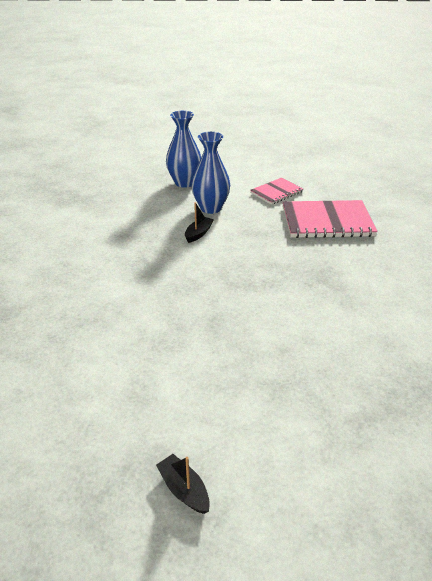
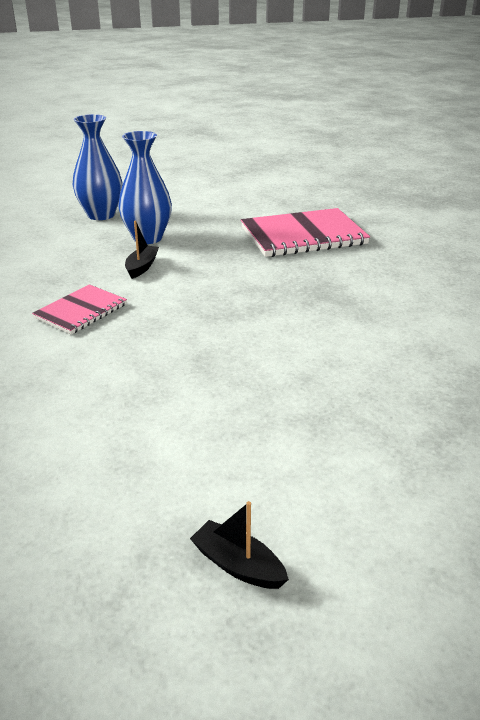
camera: 15 degrees left, 5 degrees down
(276, 192) = (227, 213): pink notebook -> pink notebook (81, 311)

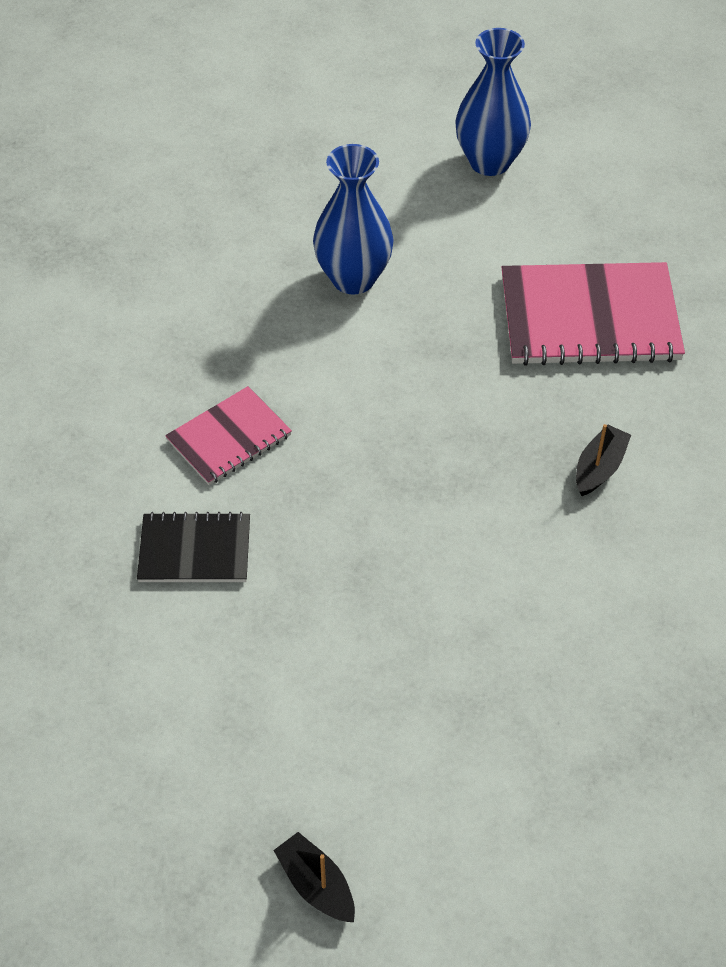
camera: 15 degrees right, 20 degrees up
(67, 368) = (195, 550): none -> black notebook
(101, 215) = (296, 200): blue vase -> blue vase (489, 162)
(142, 267) = (329, 352): black boat -> black boat (599, 468)

